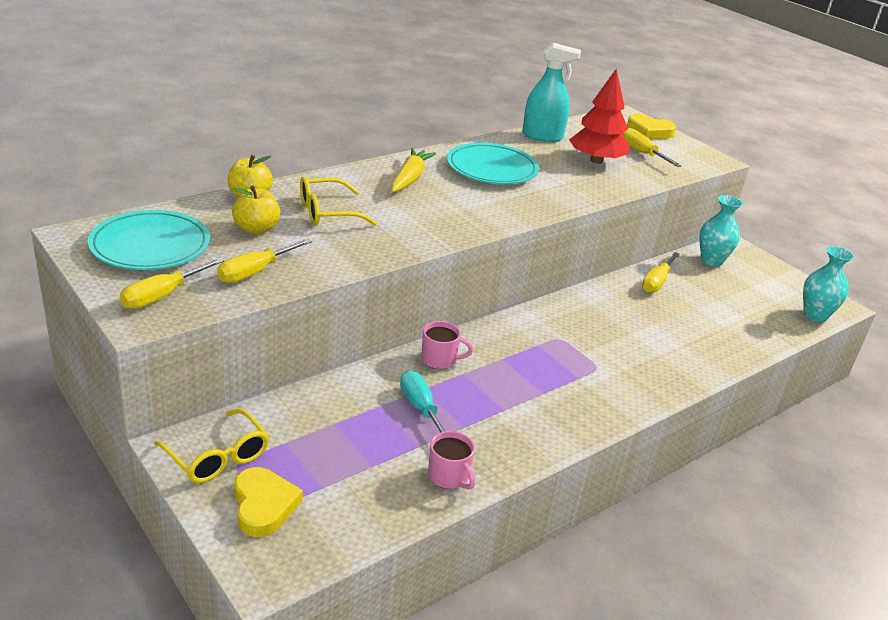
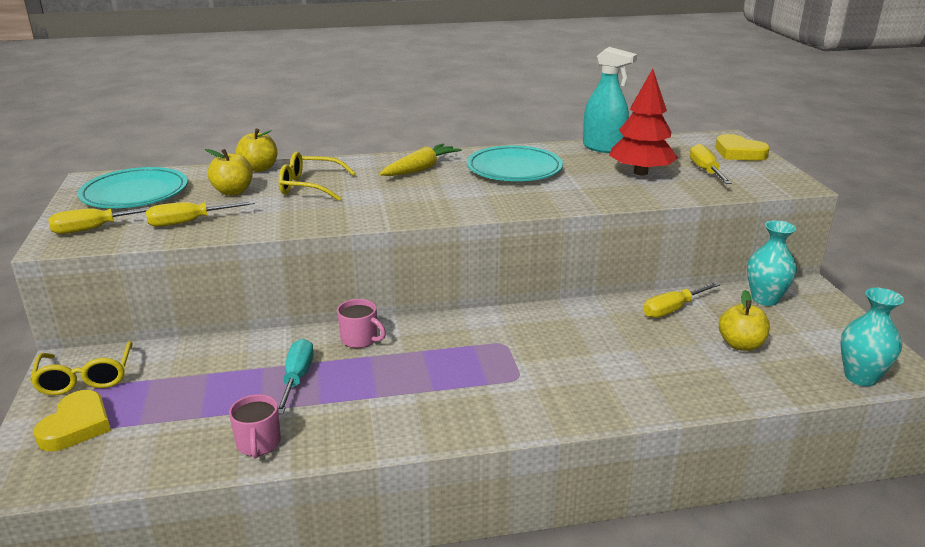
camera: 30 degrees right, 5 degrees down
(725, 304) = (740, 345): none -> yellow apple

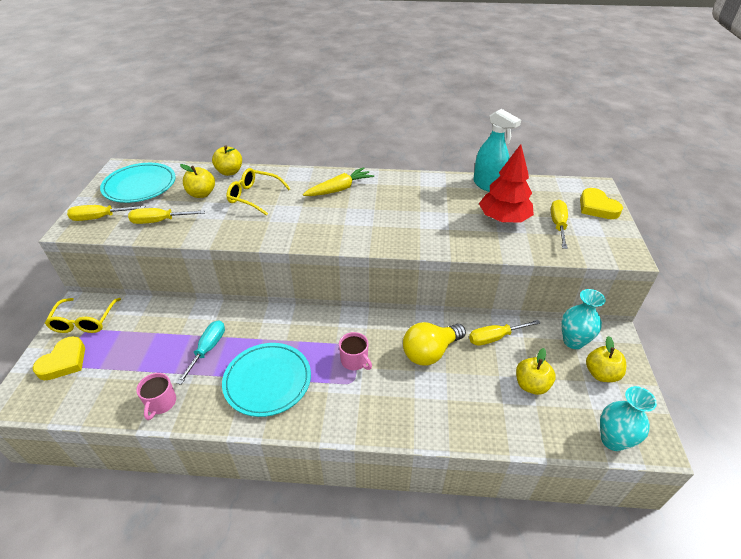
camera: 15 degrees right, 15 degrees up
(360, 339) = (262, 322): pink mug -> pink mug (355, 361)
(514, 169) = (407, 199): turquoise plate -> turquoise plate (267, 381)
(602, 334) = (430, 352): none -> yellow light bulb
(813, 322) = (601, 374): none -> yellow apple

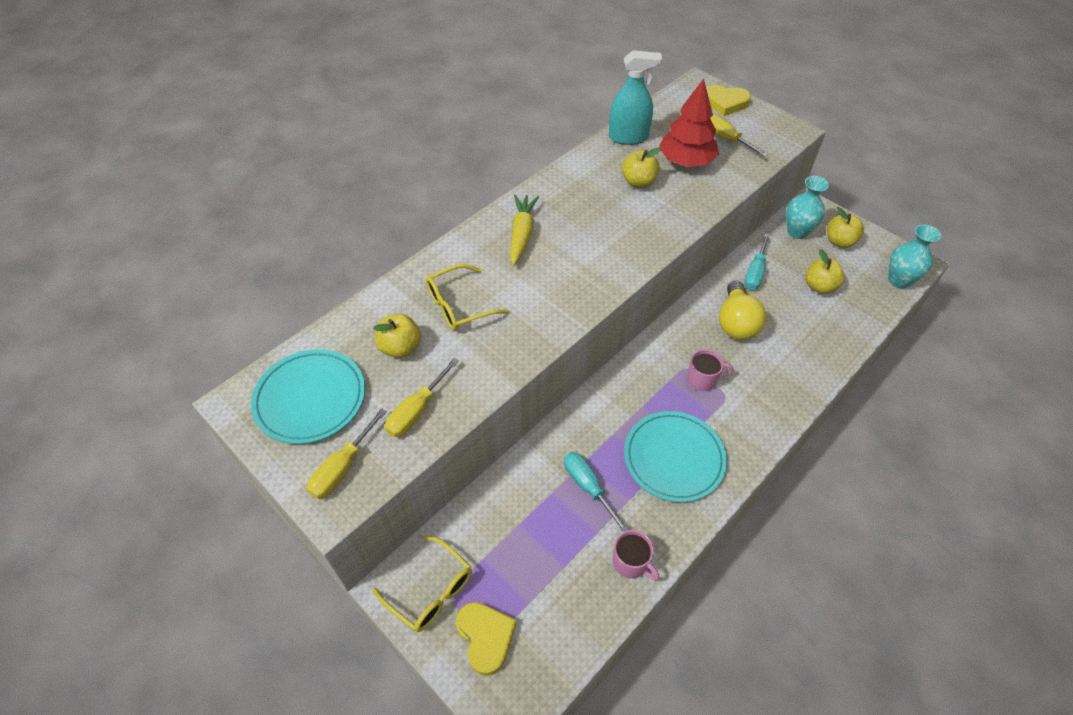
camera: 50 degrees left, 10 degrees up
(229, 172) = (381, 301): yellow apple -> yellow apple (638, 182)
(495, 337) = (755, 272): yellow screwdriver -> turquoise screwdriver

